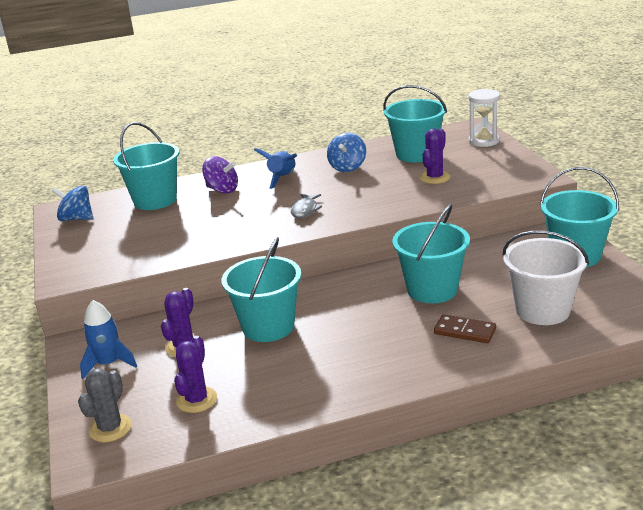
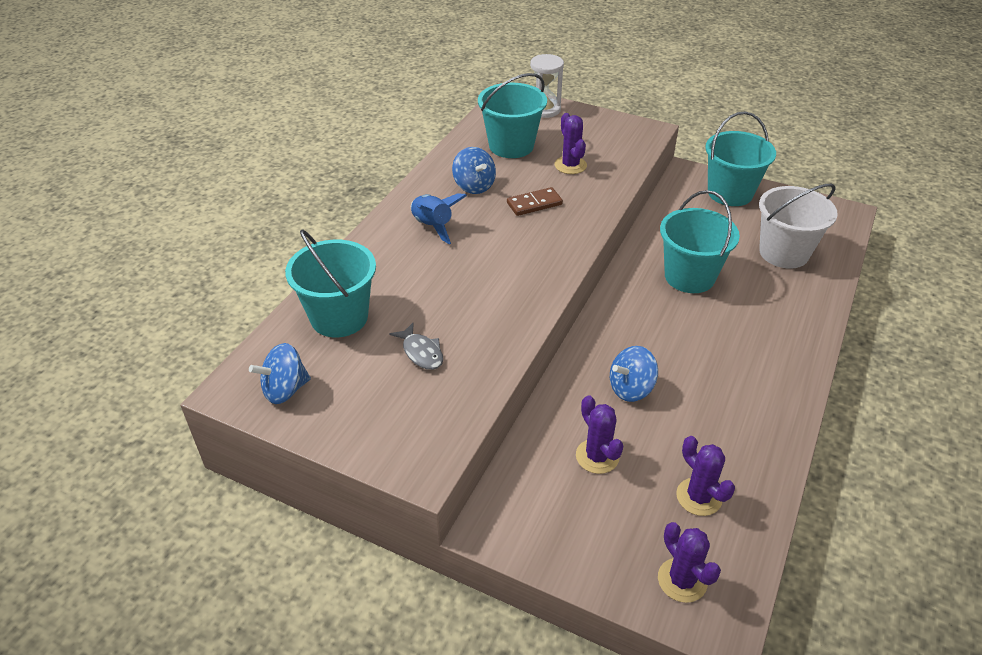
camera: 50 degrees left, 15 degrees up
(109, 364) = (563, 523): blue rocket -> none
(110, 428) = (682, 580): grey cactus -> purple cactus
(222, 190) = (393, 268): purple spinning top -> none
(268, 327) = (631, 388): turquoise bucket -> blue spinning top
(305, 210) = (520, 252): grey fish -> grey fish (421, 352)
(465, 331) = (769, 301): brown domino -> brown domino (534, 204)

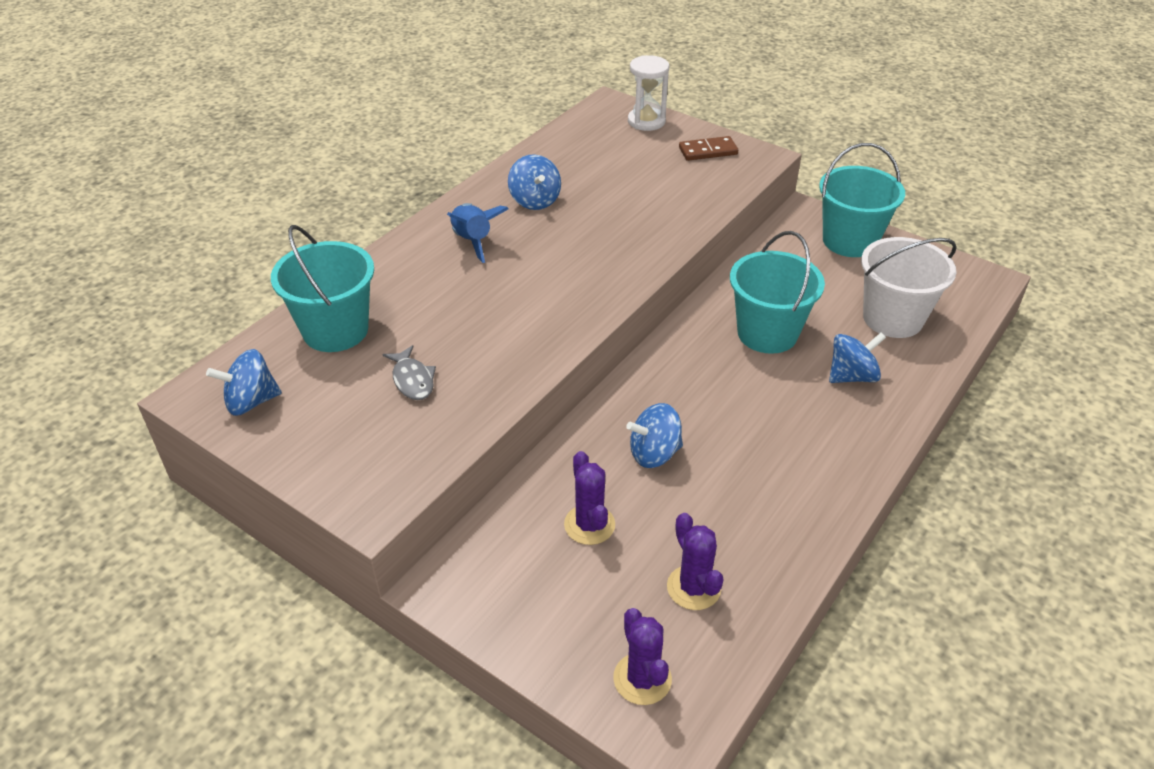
camera: 10 degrees right, 0 degrees up
(511, 146) = (593, 159): turquoise bucket -> none
(534, 204) = (597, 228): brown domino -> brown domino (708, 151)
(570, 165) = (655, 188): purple cactus -> none
(767, 304) = (851, 376): none -> blue spinning top

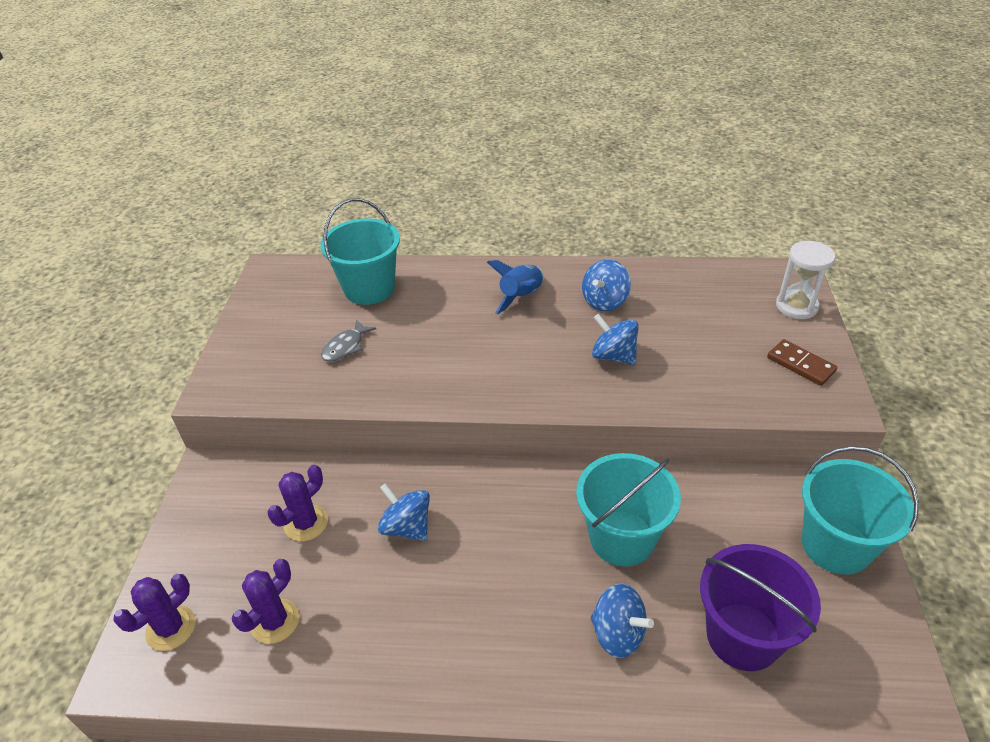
camera: 60 degrees right, 0 degrees up
(251, 402) = (278, 292): blue spinning top -> blue spinning top (613, 356)
(892, 318) = (743, 636): white bucket -> purple bucket

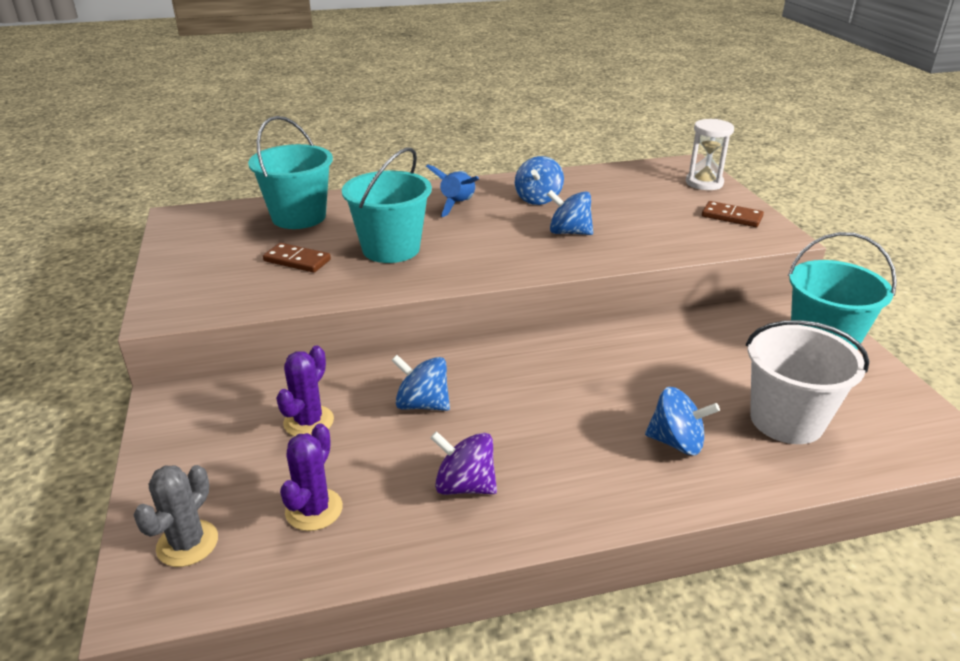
camera: 20 degrees left, 10 degrees down
(171, 628) = (187, 543): purple cactus -> grey cactus
(345, 347) = (297, 260): grey fish -> brown domino
(405, 630) = (465, 485): none -> purple spinning top
(622, 538) = (638, 373): turquoise bucket -> turquoise bucket (391, 249)
(743, 636) = (786, 420): purple bucket -> white bucket

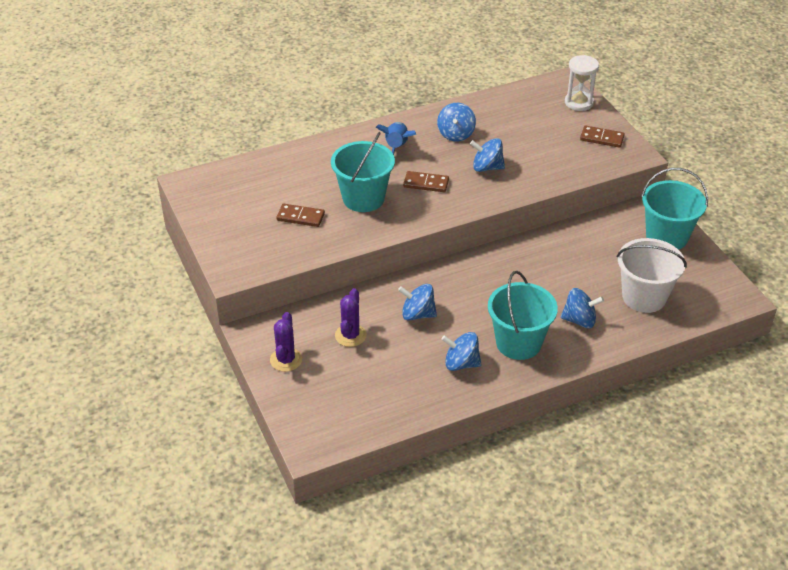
camera: 10 degrees left, 10 degrees up
(187, 543) = (317, 417): grey cactus -> none
(299, 217) = (280, 174): turquoise bucket -> turquoise bucket (518, 343)
(314, 509) = (379, 389): purple cactus -> purple cactus (286, 360)
(465, 485) = (461, 363): purple spinning top -> blue spinning top
(481, 241) = (426, 183): none -> brown domino

